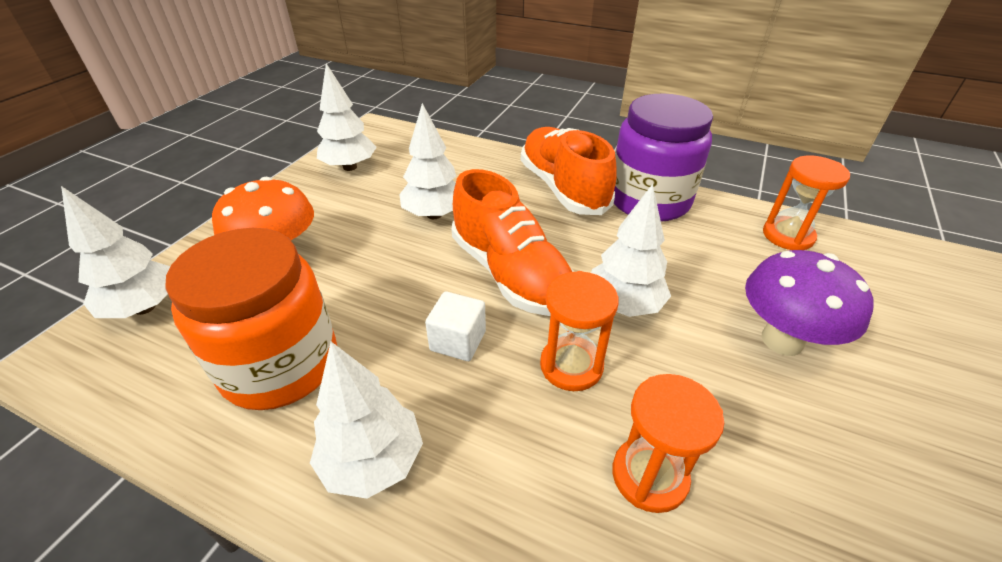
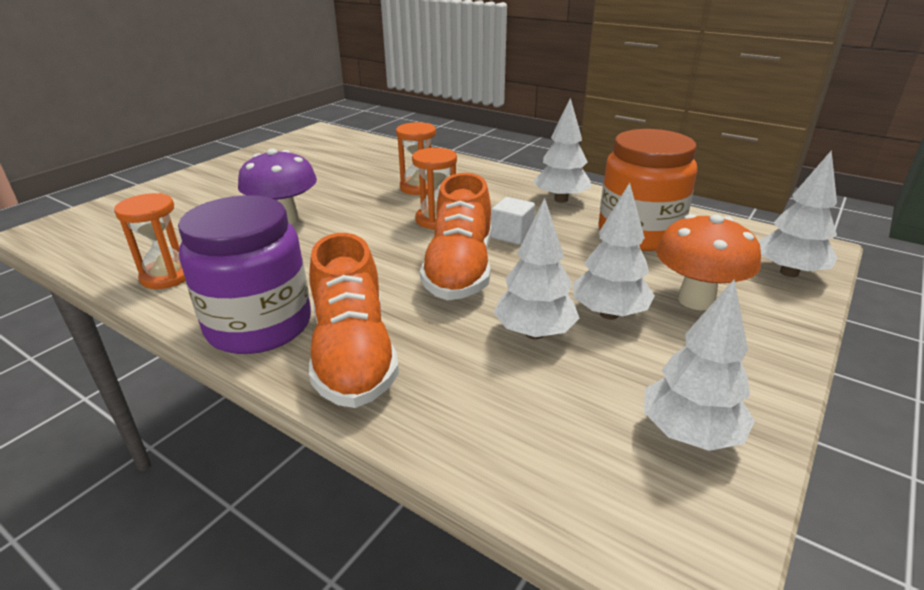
camera: 170 degrees left, 10 degrees down
(510, 273) = (460, 270): orange shoe -> orange shoe turned 150 degrees counterclockwise
(624, 305) = (376, 243): white tree -> white tree (609, 314)

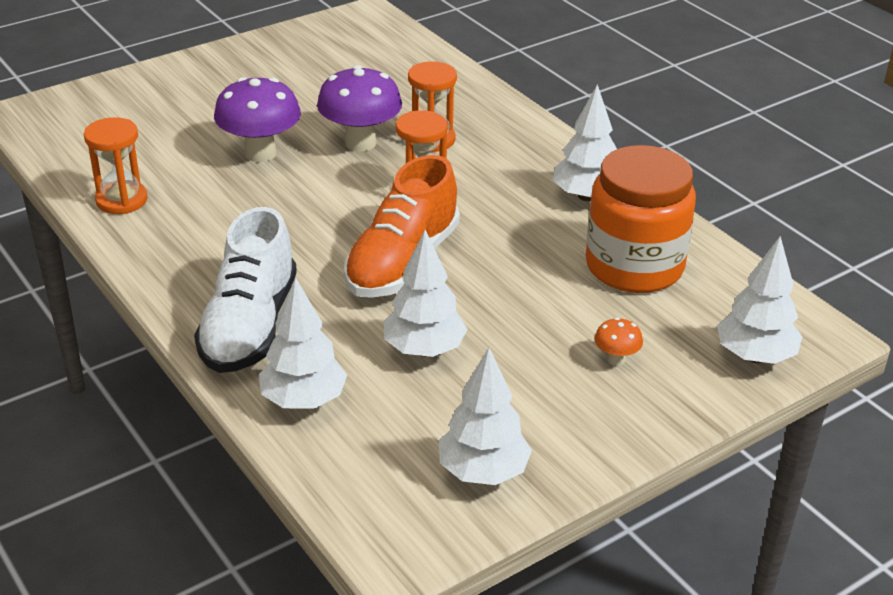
camera: 20 degrees right, 5 degrees up
(259, 325) = (183, 276): purple jar -> none
(353, 354) = (249, 326): orange shoe -> white shoe
(365, 199) = (360, 143): none -> purple mushroom
(512, 235) = (489, 233): white cube -> none
(609, 314) = (512, 350): white tree -> white tree (304, 400)
(696, 300) = (616, 359): orange mushroom -> orange mushroom, size x0.46

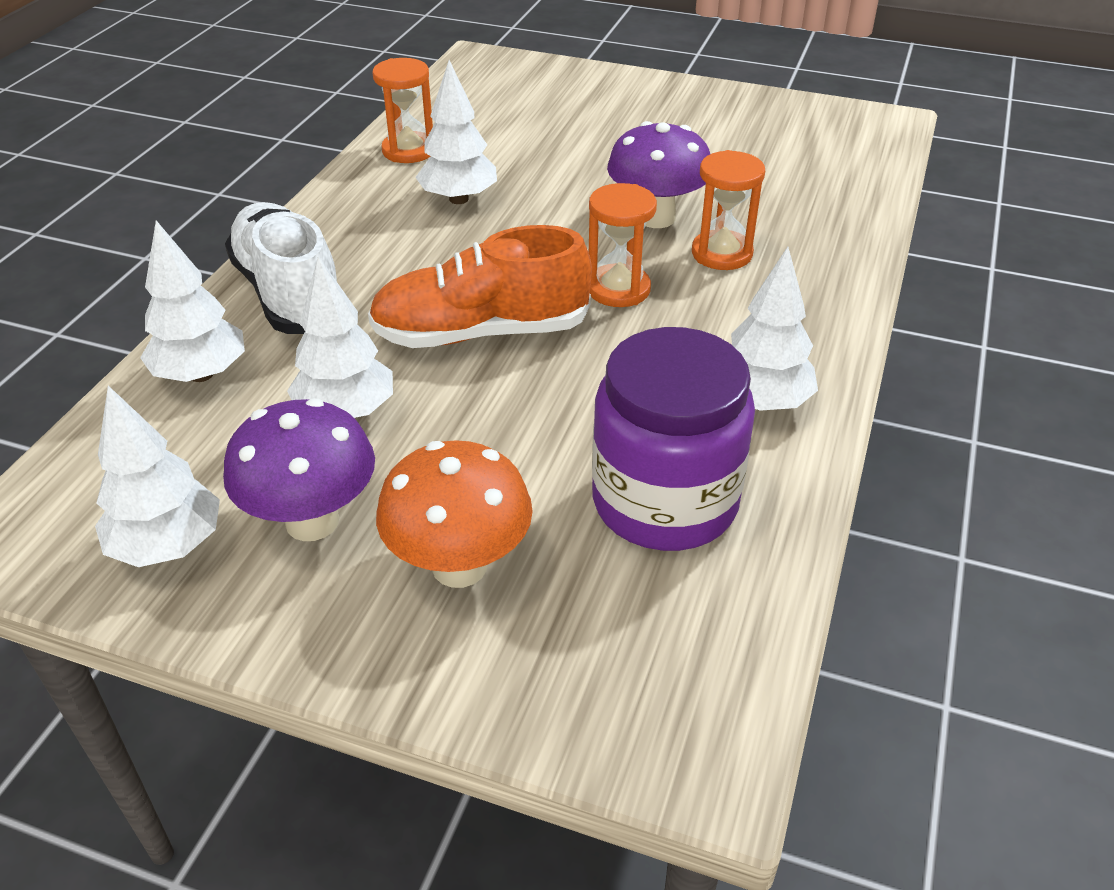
camera: 55 degrees right, 5 degrees up
(249, 326) = (289, 293): white shoe -> white shoe turned 90 degrees clockwise
(260, 153) = (564, 177): purple mushroom -> purple mushroom (312, 521)
(616, 359) = (459, 566): orange mushroom -> orange mushroom, size x2.16
(634, 266) = (664, 502): orange jar -> purple jar
(755, 356) = (588, 701): white tree -> white tree (458, 199)

